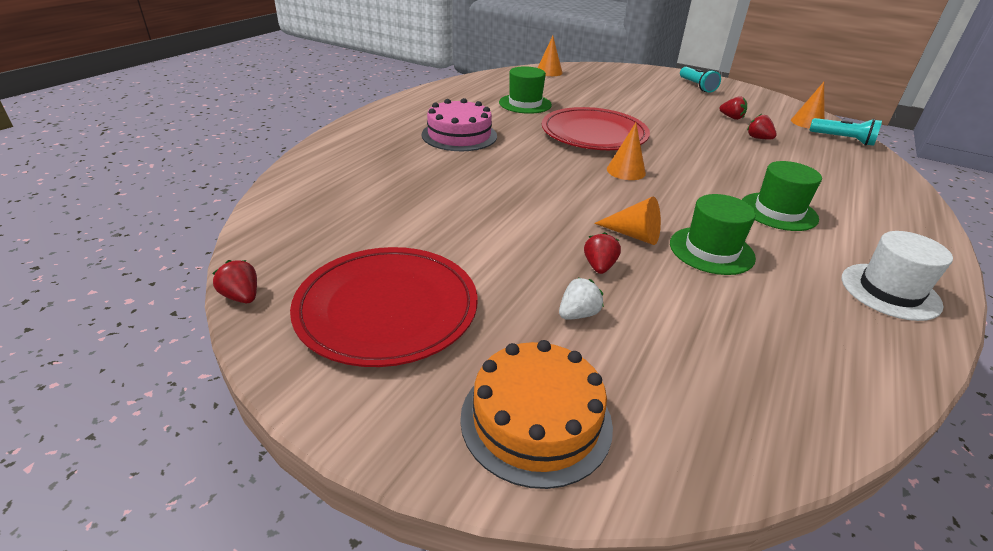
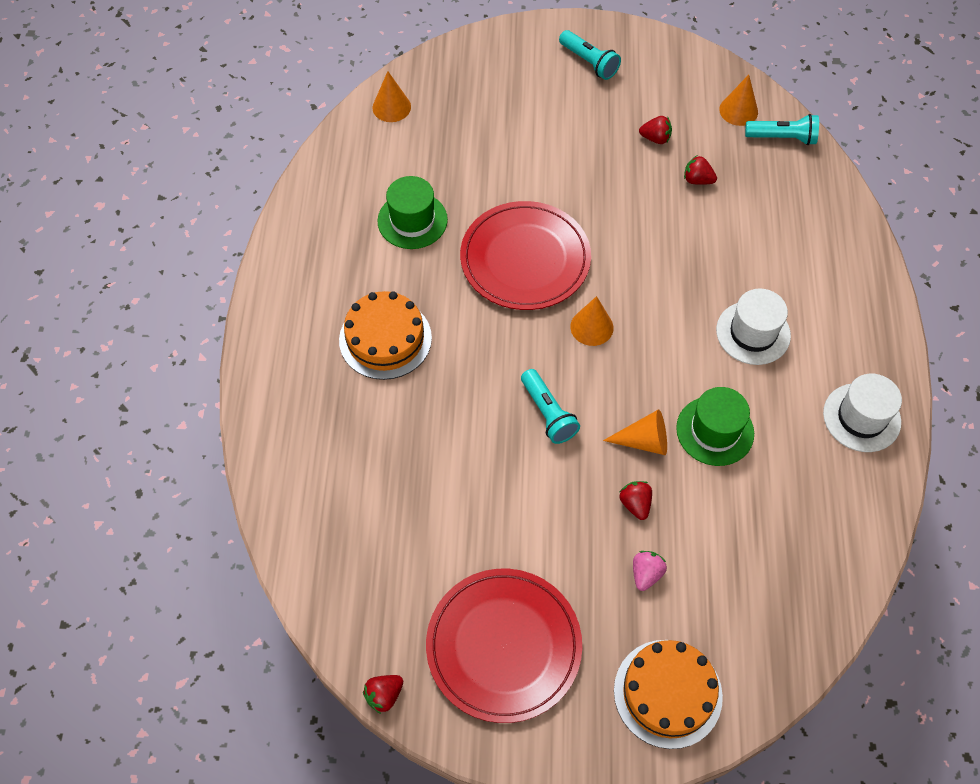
camera: 25 degrees left, 25 degrees up
(242, 297) = (384, 695): red strawberry -> red strawberry turned 60 degrees counterclockwise
(459, 135) = (385, 339): pink cake -> orange cake
(555, 197) = (548, 413): none -> turquoise flashlight
(578, 314) = (646, 574): white strawberry -> pink strawberry
(778, 211) = (753, 333): green hat -> white hat

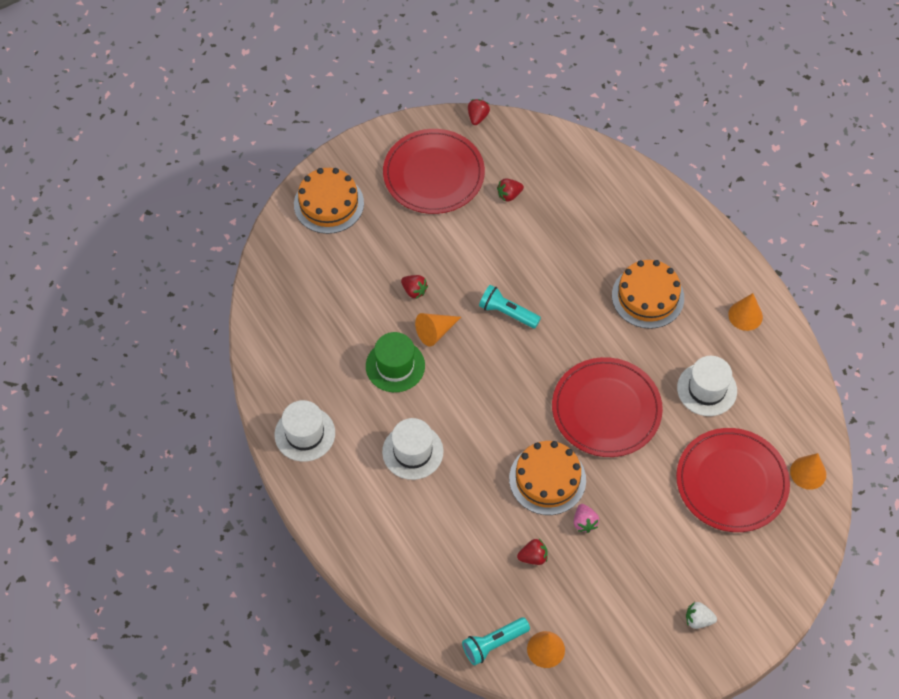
camera: 145 degrees right, 0 degrees up
(412, 220) = (707, 389): green hat -> white hat
(465, 137) = (731, 482): none -> red plate
(589, 62) = (698, 620): turquoise flashlight -> white strawberry
(591, 327) = (523, 387): orange cone -> orange cone (745, 315)
(634, 233) = (547, 479): none -> orange cake
(646, 574) = (381, 256): pink strawberry -> pink strawberry (584, 522)
(655, 138) = (591, 576): red strawberry -> red strawberry (509, 195)

